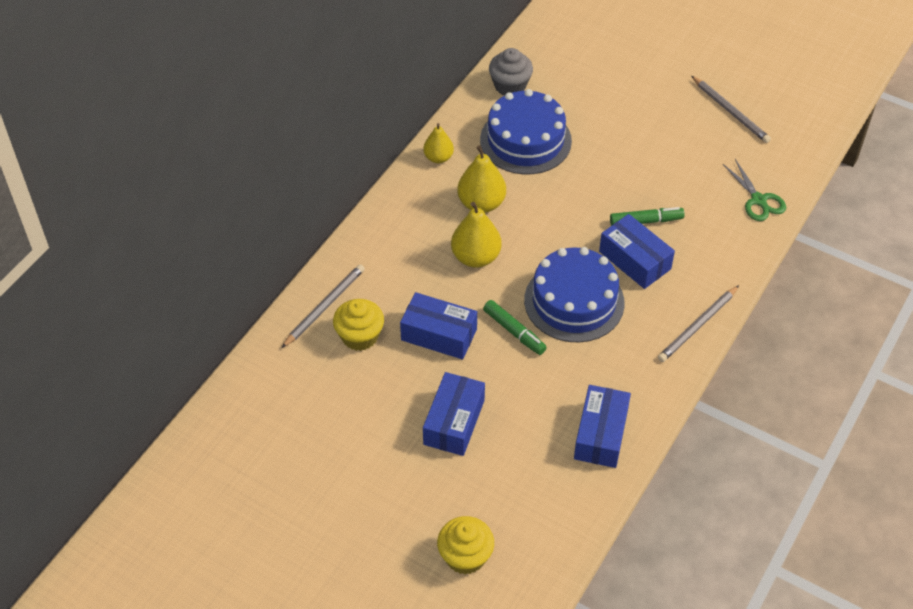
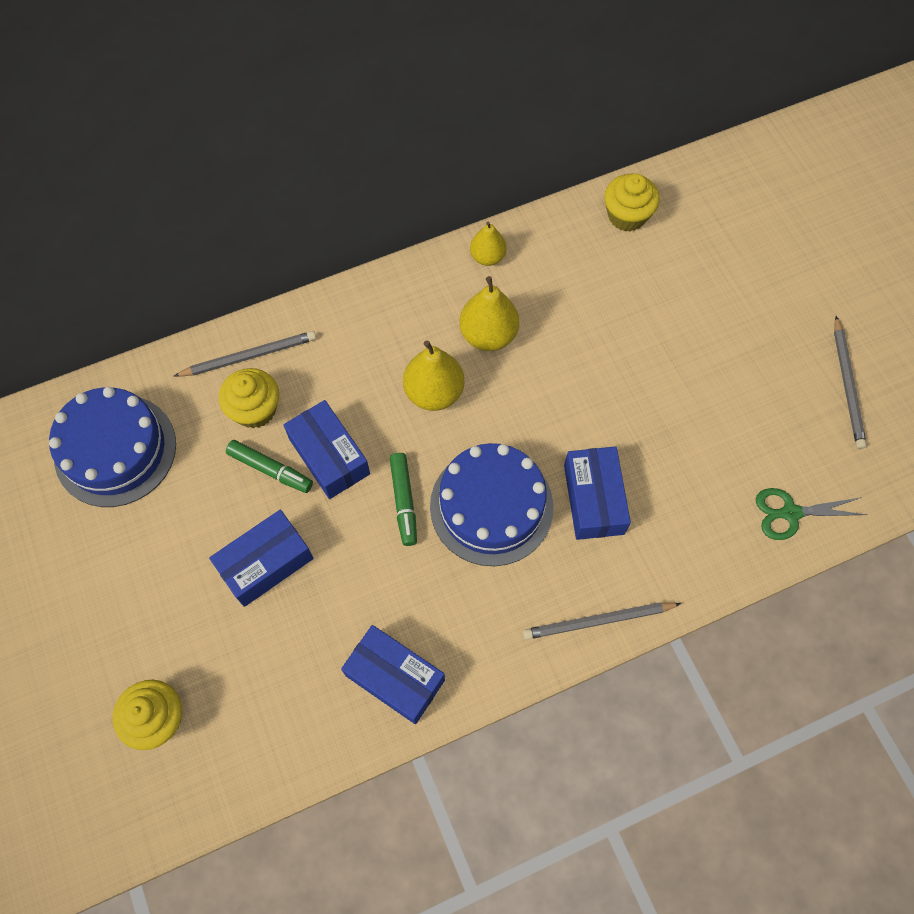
camera: 35 degrees right, 15 degrees up
(510, 85) = (627, 215): grey cupcake -> yellow cupcake
(525, 140) = (592, 288): blue cake -> blue cake (115, 450)
(601, 434) = (395, 678): blue box -> blue box turned 75 degrees clockwise
(646, 221) = (643, 460): green marker -> green marker (270, 469)
(758, 200) = (790, 513): green scissors -> green scissors turned 75 degrees clockwise

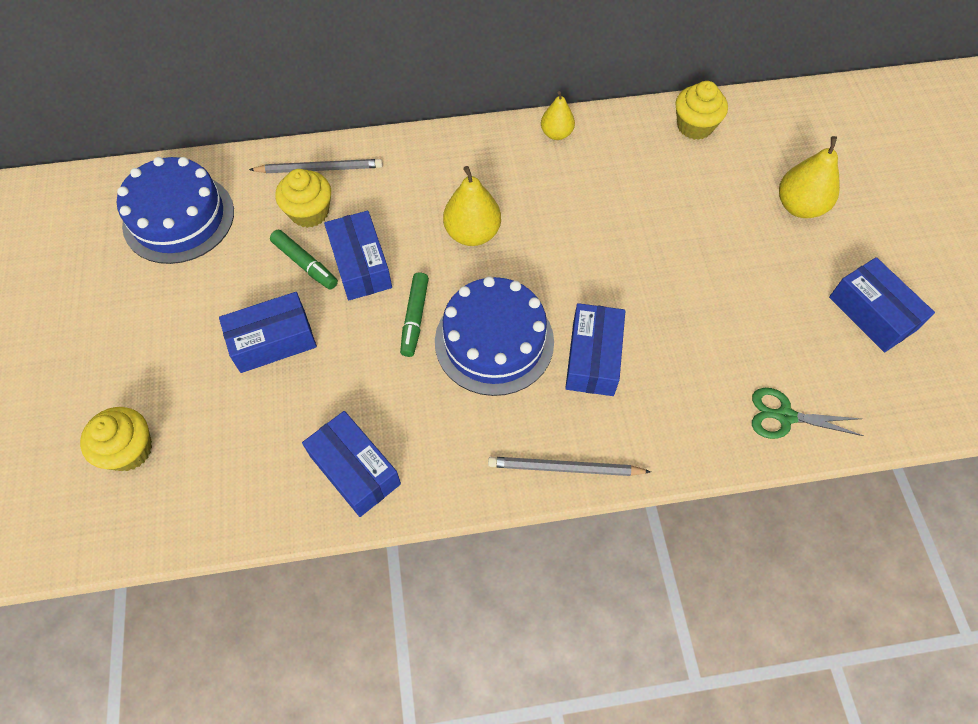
camera: 15 degrees right, 5 degrees down
(488, 335) = (537, 196): yellow pear -> yellow pear (799, 206)
(847, 384) = (872, 313): grey pencil -> blue box

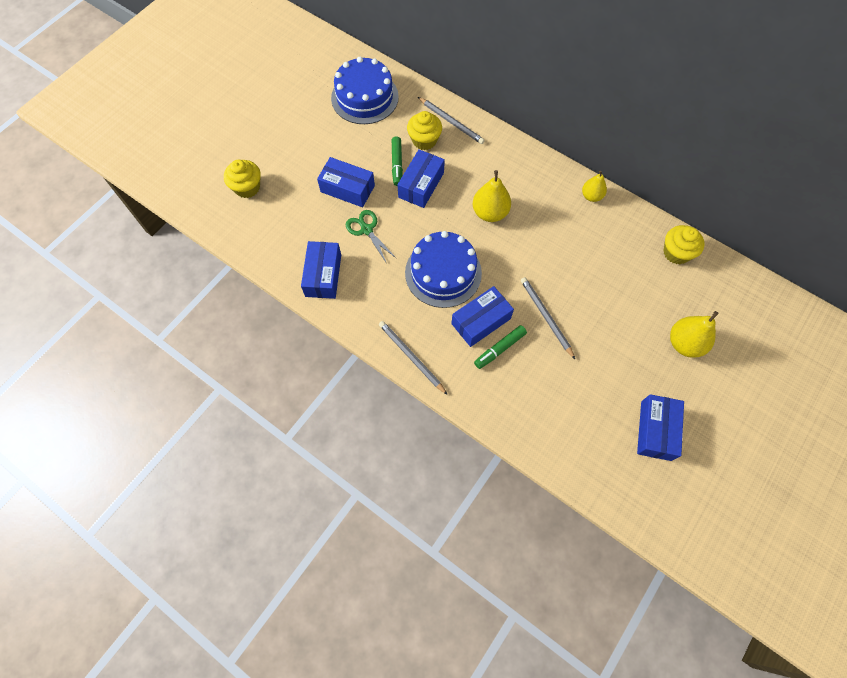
camera: 45 degrees right, 5 degrees up
(415, 318) = (419, 231): green marker -> green marker (499, 349)
(652, 294) = (546, 317): none -> grey pencil
(785, 416) = (544, 433): green scissors -> green scissors (366, 230)

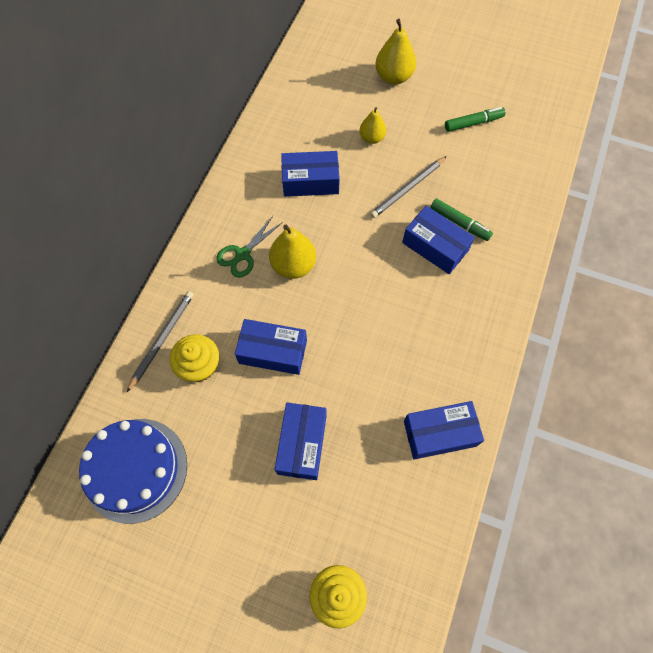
camera: 105 degrees left, 0 degrees up
(366, 230) = (358, 400): green scissors -> green scissors (243, 254)
(397, 164) = (247, 390): green marker -> green marker (473, 123)
(411, 357) = (503, 304): grey pencil -> none
(443, 273) = (389, 297): blue cake -> none
(591, 196) = (244, 170): yellow pear -> yellow pear (372, 138)
(656, 430) = (487, 90): blue box -> blue box (310, 181)
(676, 252) = (295, 91): yellow cupcake -> none

